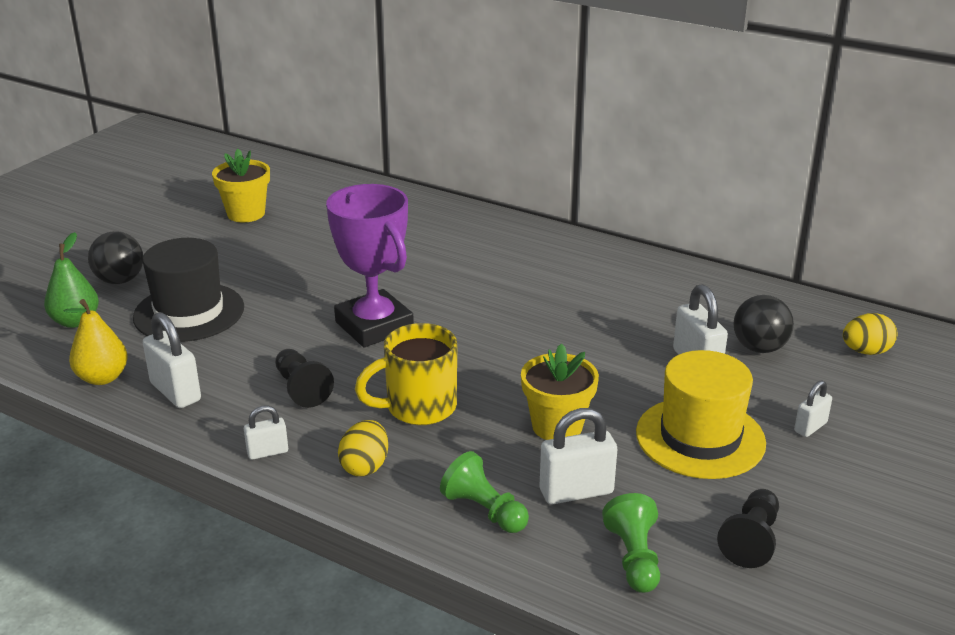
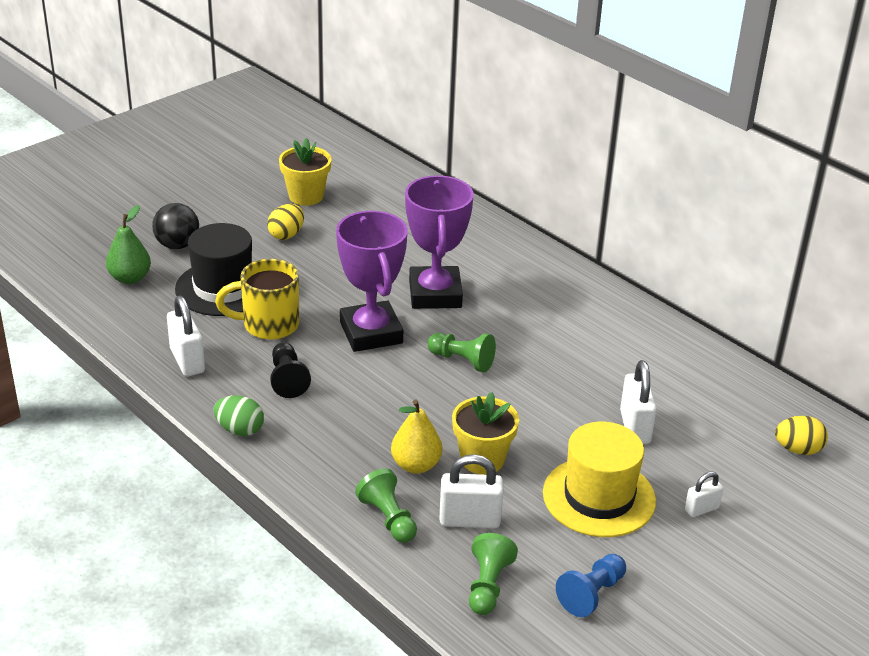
camera: 15 degrees right, 5 degrees up
(102, 378) = (135, 335): yellow pear -> yellow pear (416, 465)
(267, 452) = (240, 430): white padlock -> green egg
(365, 466) = (310, 459): yellow egg -> yellow egg (286, 235)
(418, 407) = (375, 417): yellow mug -> yellow mug (268, 325)
(425, 278) = (435, 294): none -> purple trophy
(485, 334) = (462, 360): none -> green pawn
(751, 540) = (591, 594): black pawn -> blue pawn
(759, 348) = (700, 425): black ball -> none

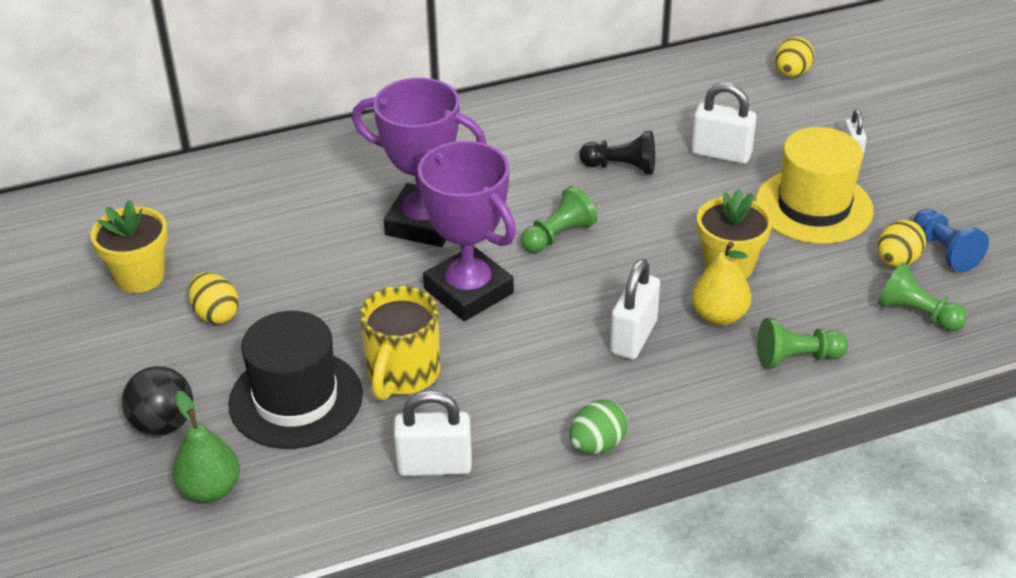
camera: 65 degrees left, 5 degrees up
(287, 379) = (521, 381): black pawn -> black pawn (621, 167)
(371, 333) = (469, 291): purple trophy -> purple trophy turned 45 degrees clockwise
(469, 520) = (818, 300): white padlock -> white padlock (633, 337)
(555, 563) = (897, 261): none -> yellow egg

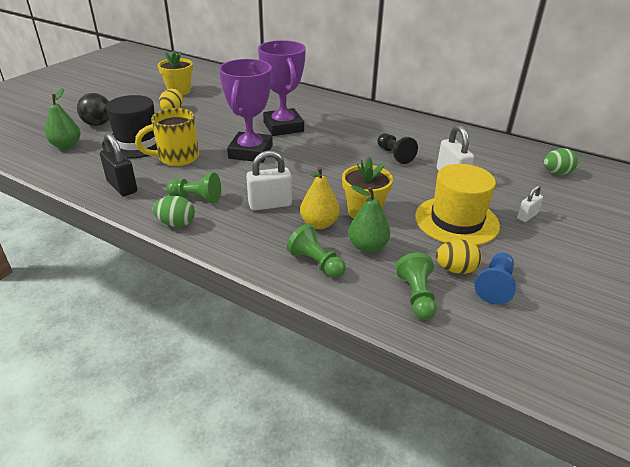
camera: 50 degrees right, 5 degrees down
(434, 465) = (122, 187): white padlock -> black padlock
(558, 235) = (319, 158): green pawn -> green pawn (196, 198)
(791, 73) = (556, 173): yellow egg -> green egg
(801, 301) = (367, 246): none -> green pear

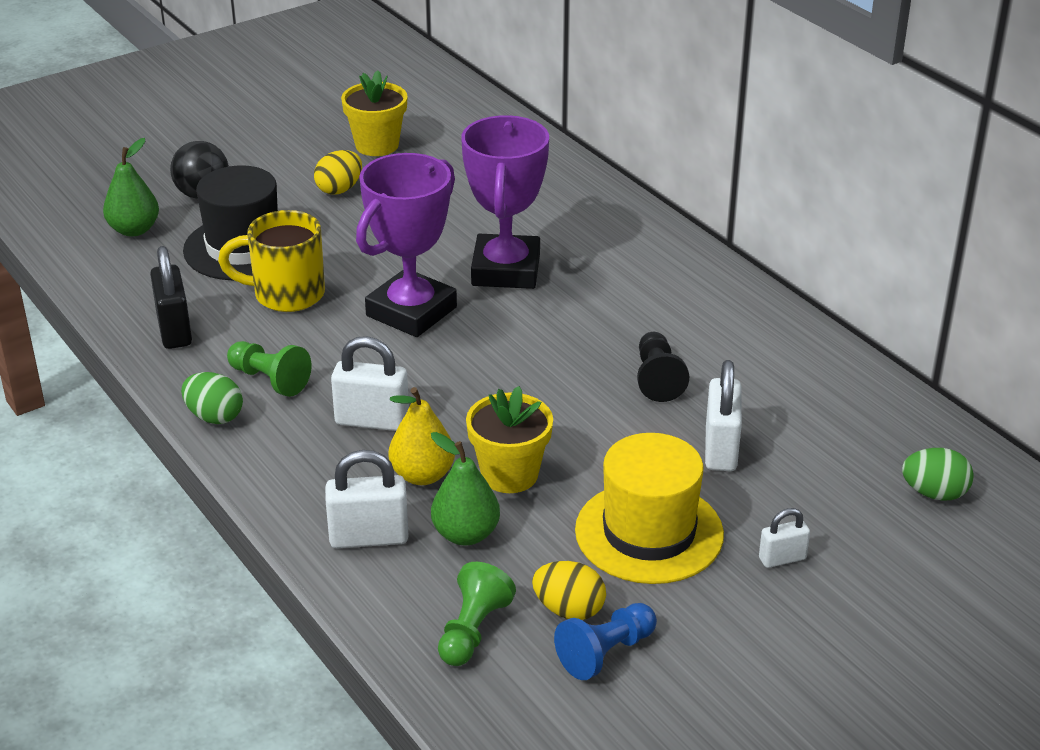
camera: 25 degrees right, 0 degrees up
(316, 263) = (369, 537): green pawn -> white padlock

